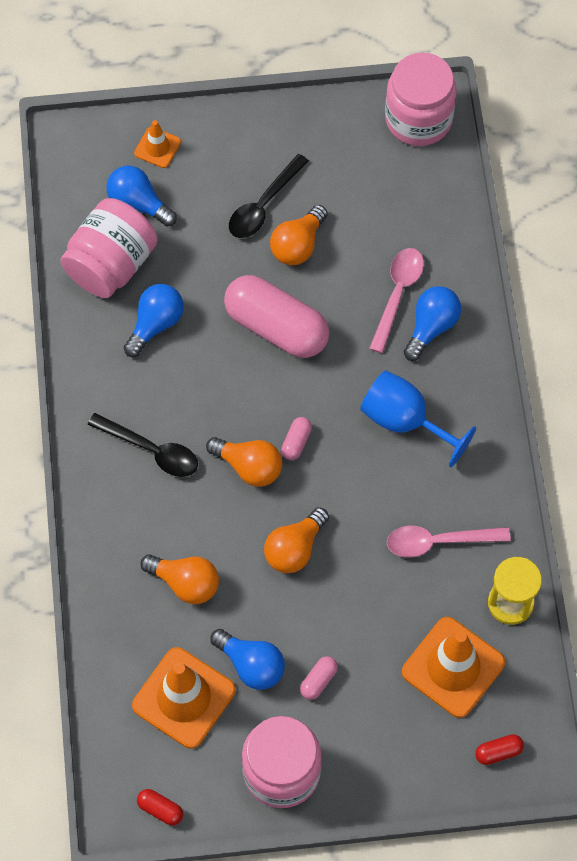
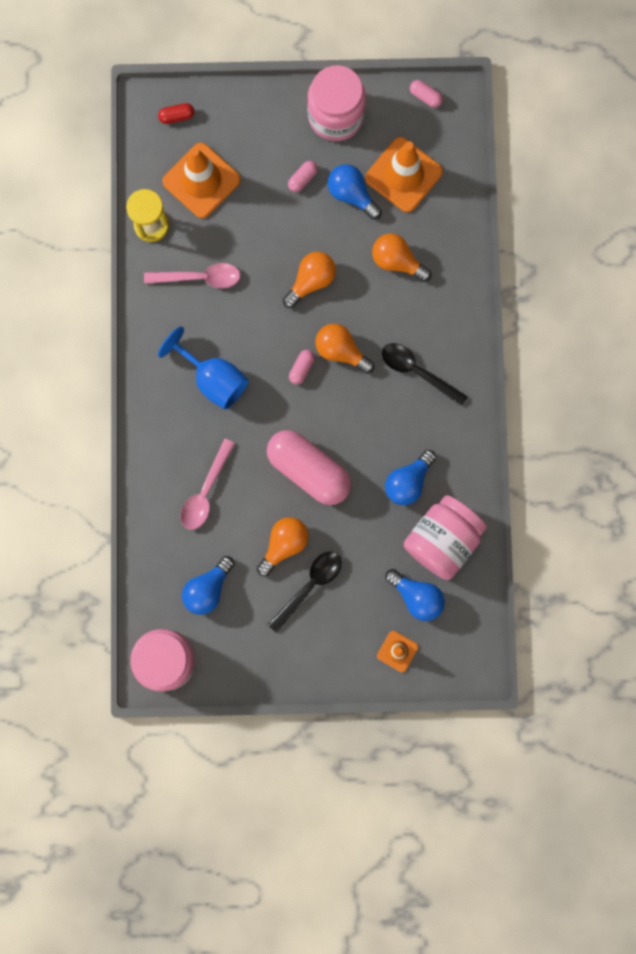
camera: 175 degrees left, 15 degrees up
(160, 809) = (425, 97): red capsule -> pink capsule
(431, 327) = (181, 459): blue light bulb -> blue light bulb (208, 589)

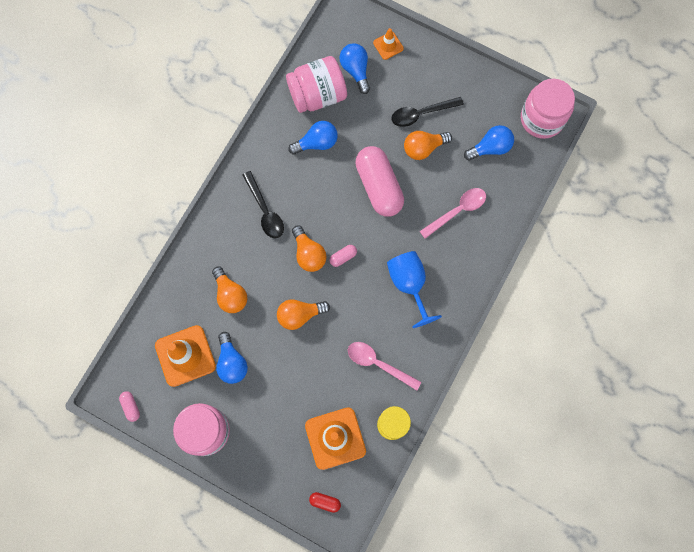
camera: 150 degrees left, 5 degrees down
(302, 179) = (260, 395): pink capsule -> none

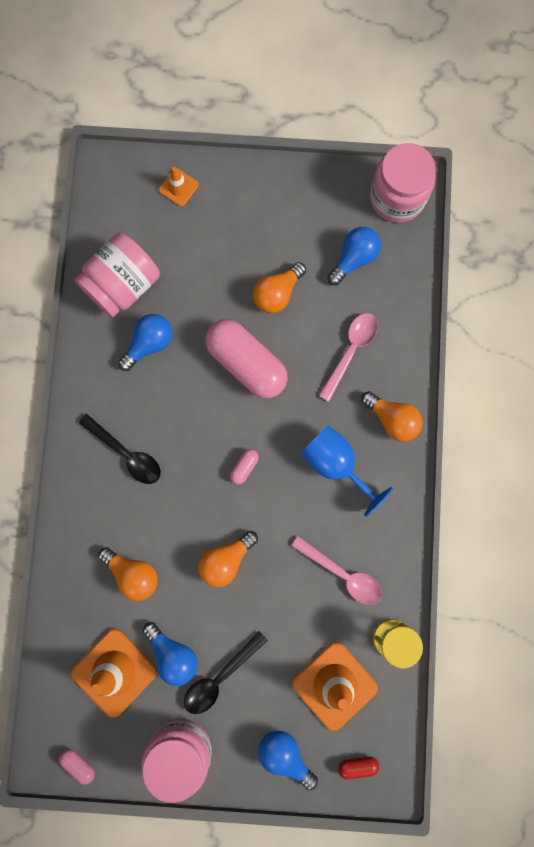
camera: 25 degrees left, 5 degrees up
(308, 254) = (202, 482): orange light bulb -> orange light bulb (392, 419)
(355, 70) = (154, 234): blue light bulb -> blue light bulb (285, 754)
(378, 363) = (343, 574): pink spoon -> pink spoon turned 150 degrees counterclockwise
(421, 114) = (255, 253): black spoon -> black spoon (219, 677)

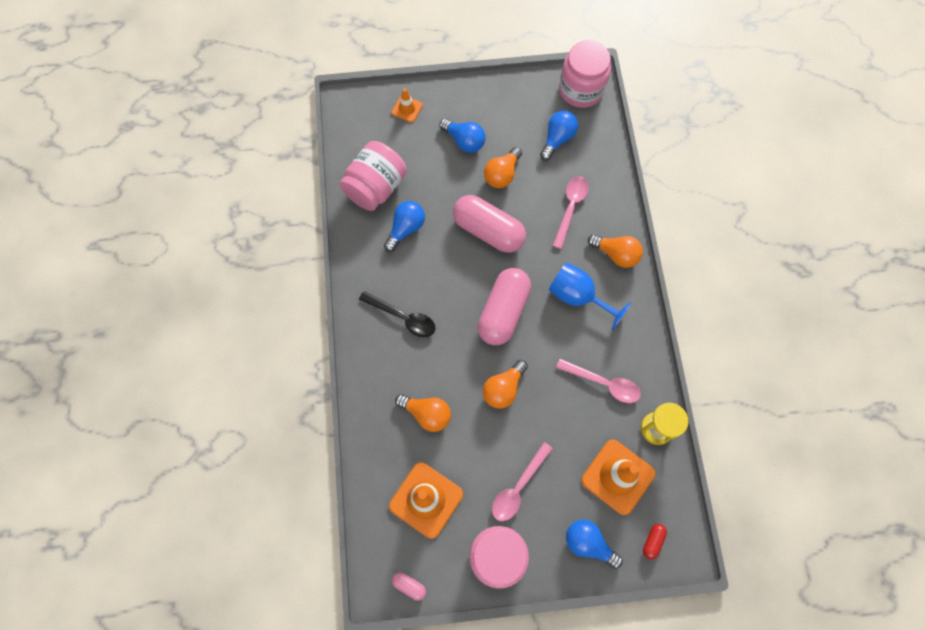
camera: 10 degrees left, 10 degrees down
(173, 654) = (474, 475): blue light bulb -> blue light bulb (464, 141)
(219, 677) = (518, 487): black spoon -> pink spoon
(244, 467) = (503, 311): pink capsule -> pink capsule, size x2.50
(357, 765) = (652, 541): red capsule -> red capsule turned 45 degrees counterclockwise

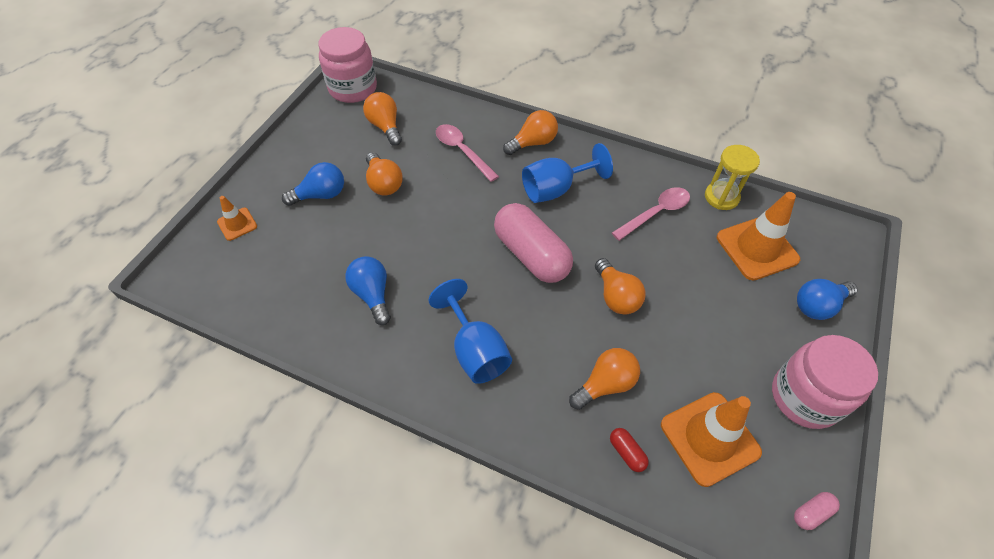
camera: 60 degrees left, 15 degrees down
(376, 187) = (299, 299): pink jar -> none
(403, 318) = (475, 350): black spoon -> blue goblet
(488, 231) = (434, 223): pink capsule -> none
(518, 487) = (733, 338): pink spoon -> none
(557, 139) = (385, 126): blue light bulb -> orange light bulb
(652, 541) = (833, 253): red capsule -> red capsule (626, 452)

